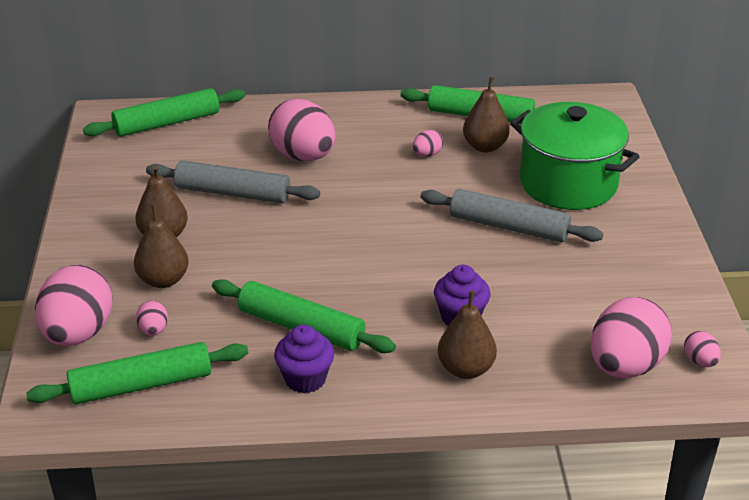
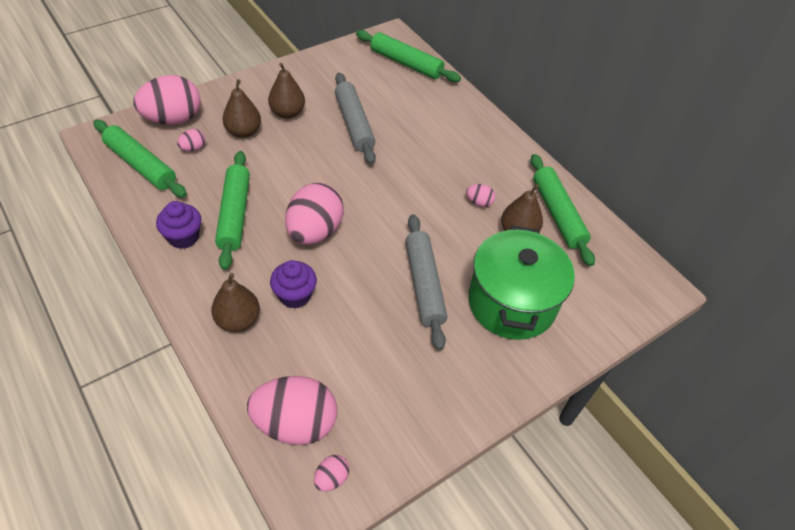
camera: 55 degrees right, 15 degrees up
(303, 156) = (422, 139): pink egg -> pink egg (314, 231)

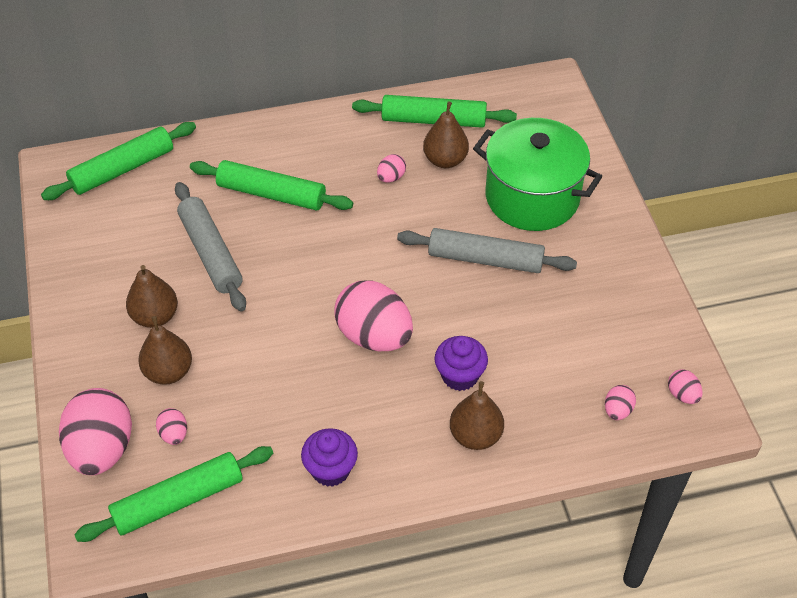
camera: 65 degrees left, 0 degrees up
(234, 214) = (314, 409): green rolling pin -> green rolling pin (271, 194)
(295, 423) = (617, 410): pink egg -> pink egg, size x0.44
(354, 124) = (210, 253): grey rolling pin -> grey rolling pin turned 60 degrees clockwise

